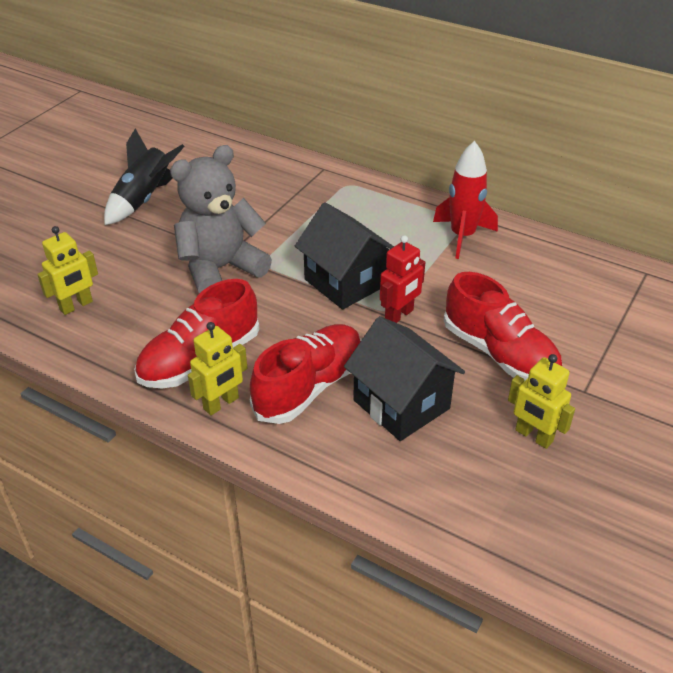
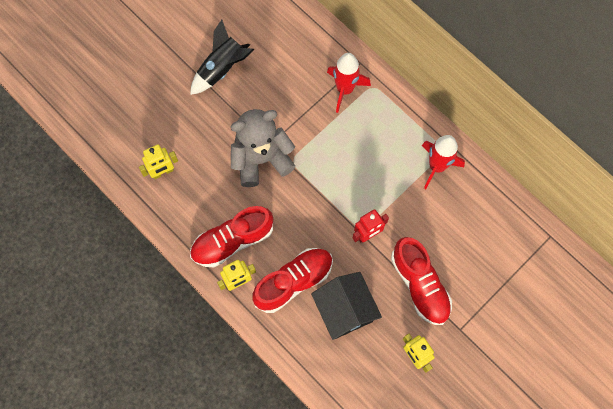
camera: 15 degrees right, 30 degrees up
(313, 192) = (345, 89): none -> red rocket
(345, 282) = (341, 193): black house -> none

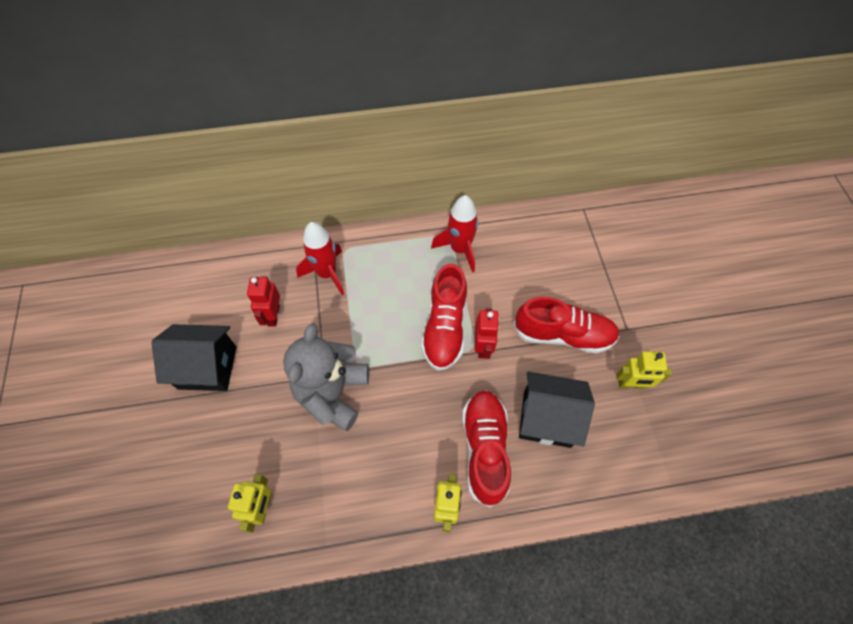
camera: 55 degrees left, 10 degrees down
(222, 69) = (207, 367): black rocket -> black house
(232, 241) = (397, 483): red shoe -> red shoe (445, 327)
(287, 79) = (273, 315): none -> red robot

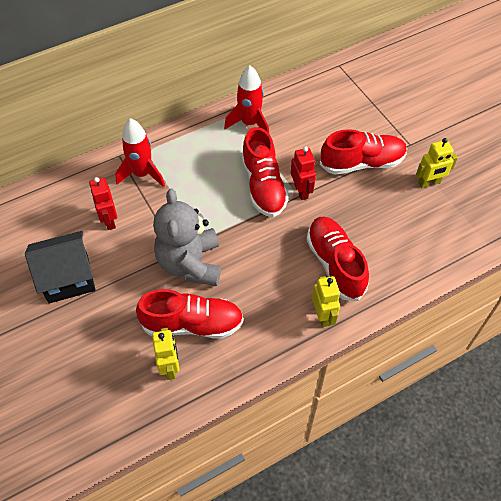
camera: 20 degrees left, 5 degrees down
(306, 465) = (192, 324): none -> red shoe
(547, 418) = (374, 227): black house -> none

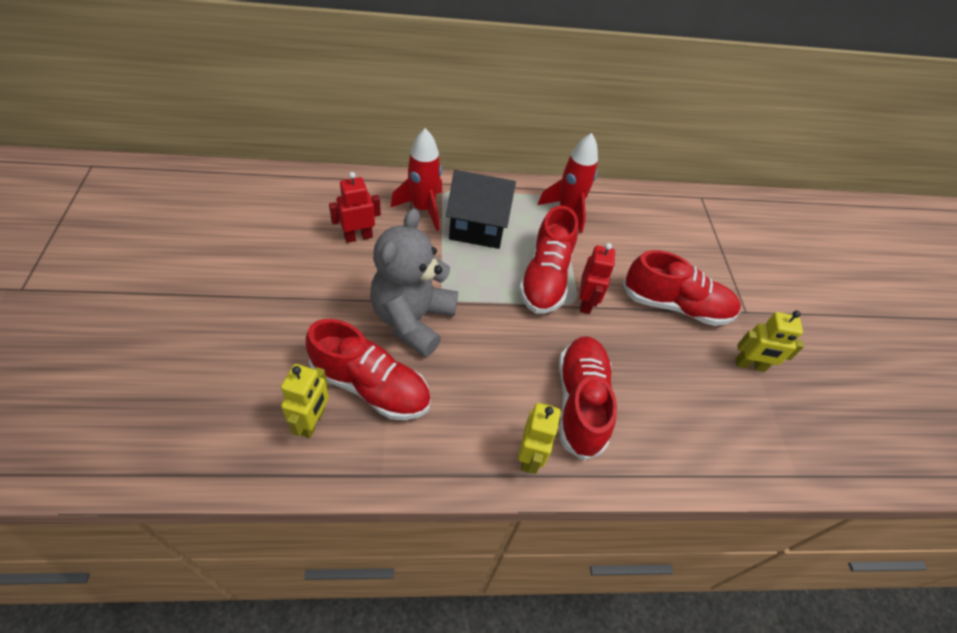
camera: 20 degrees right, 5 degrees down
(68, 278) = (276, 272): black house -> black house (478, 227)
(109, 220) = (358, 237): red robot -> red robot turned 60 degrees clockwise

